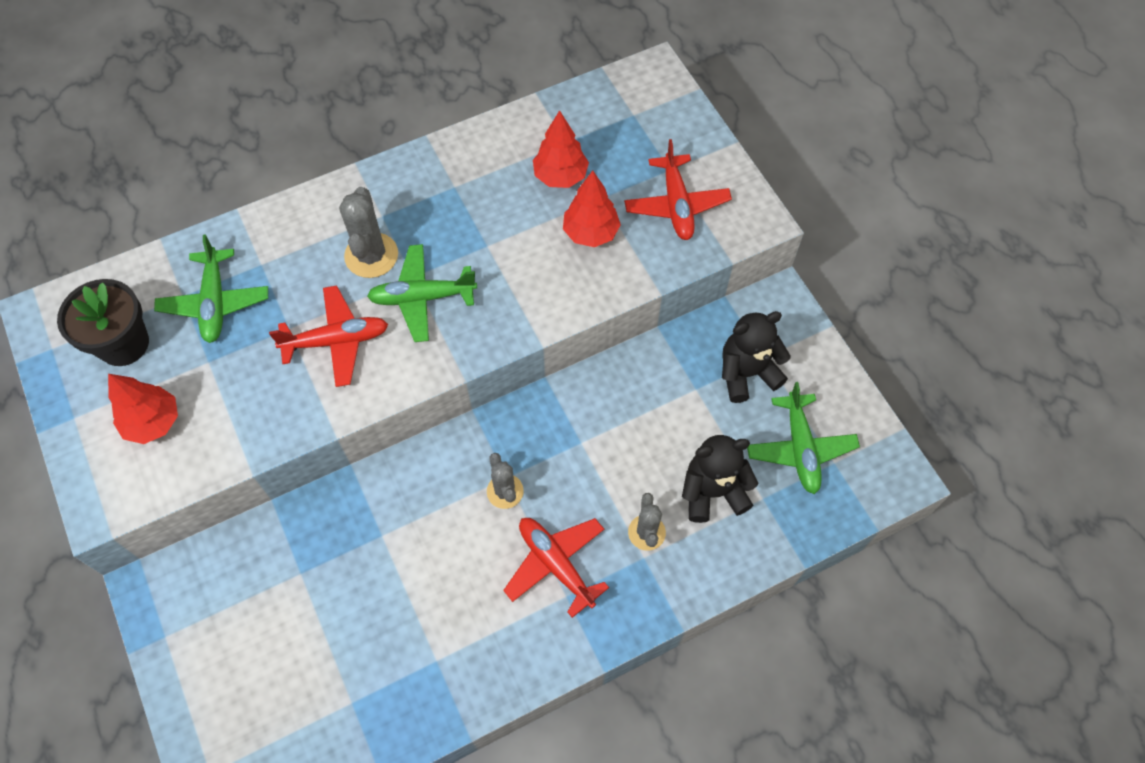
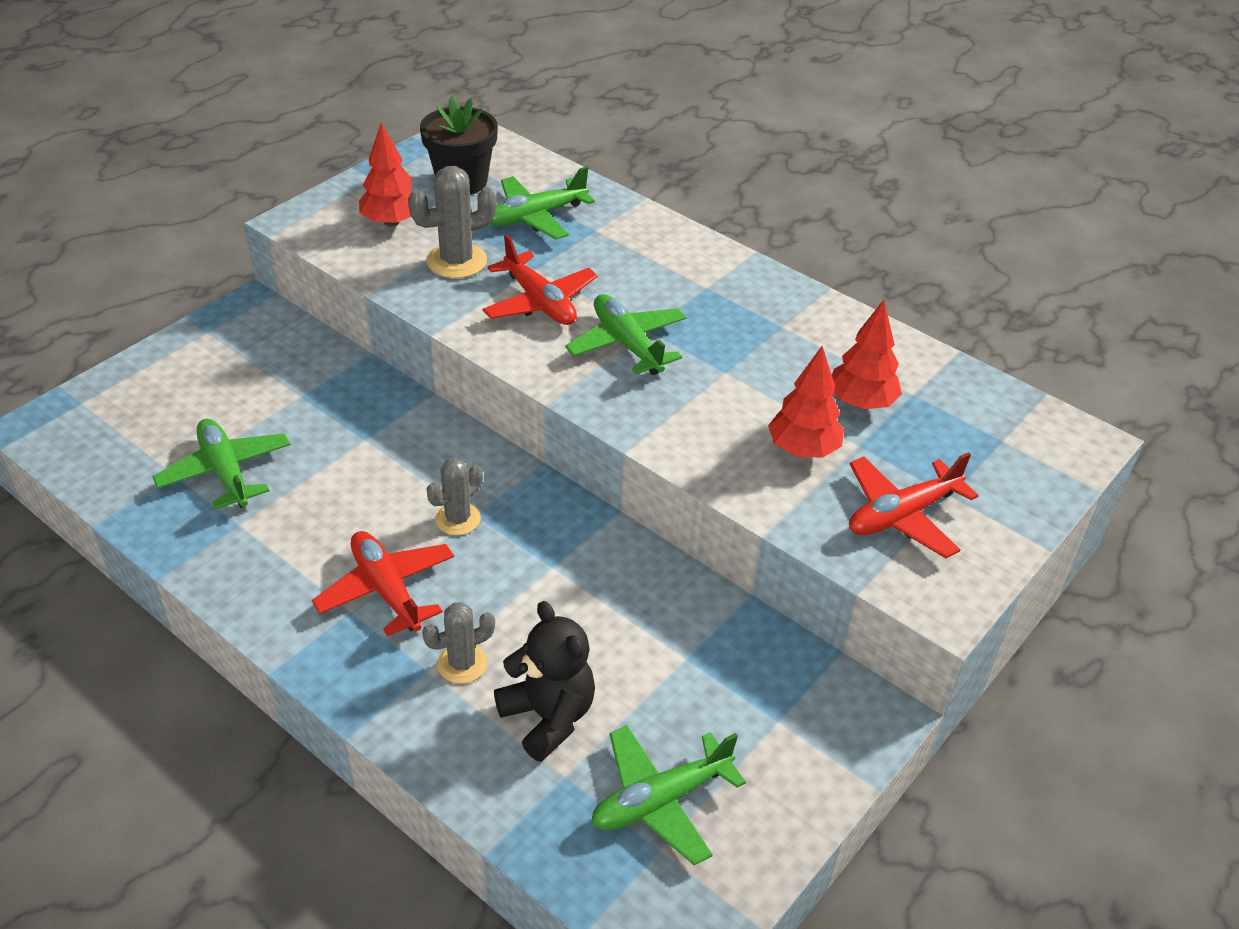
camera: 65 degrees right, 20 degrees down
(368, 658) = (225, 472): none -> green plane
(371, 255) = (654, 295): grey cactus -> grey cactus (456, 261)
(556, 564) = (386, 590): red plane -> red plane turned 60 degrees counterclockwise
(747, 373) = (740, 707): black teddy bear -> none

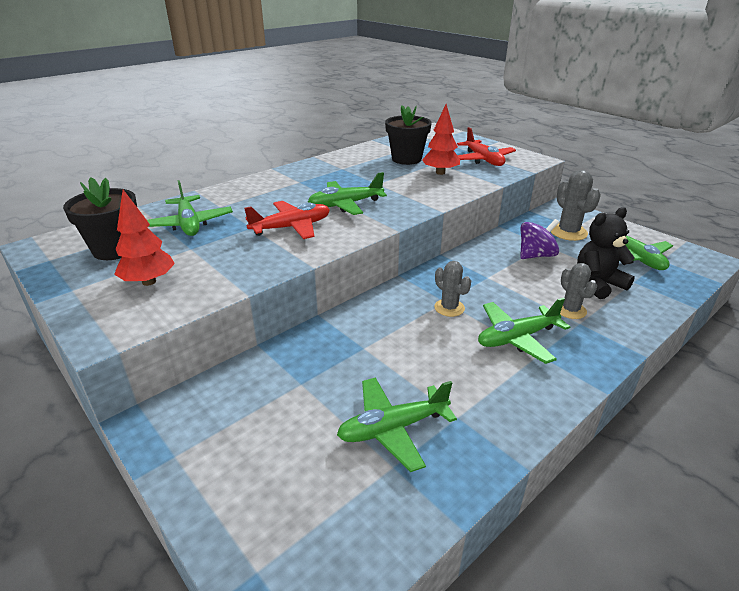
camera: 80 degrees left, 10 degrees down
(386, 590) = (517, 338): red plane -> green plane
(456, 261) = (225, 255): grey cactus -> grey cactus (568, 232)
(638, 639) = (536, 255): none -> purple spinning top
(861, 402) = (406, 159): red tree -> black flower pot

